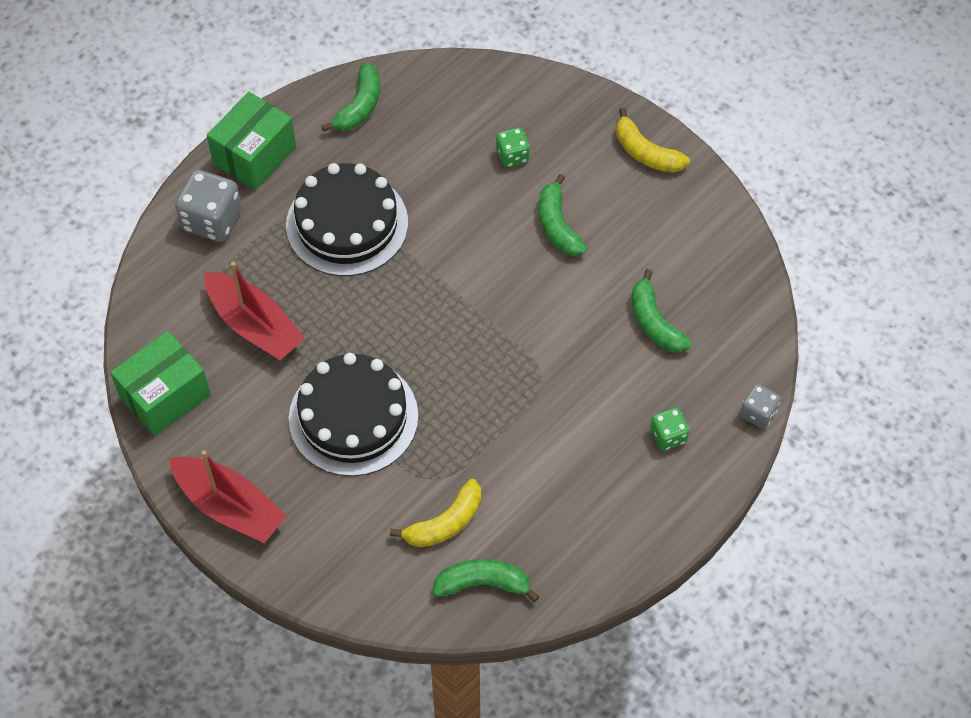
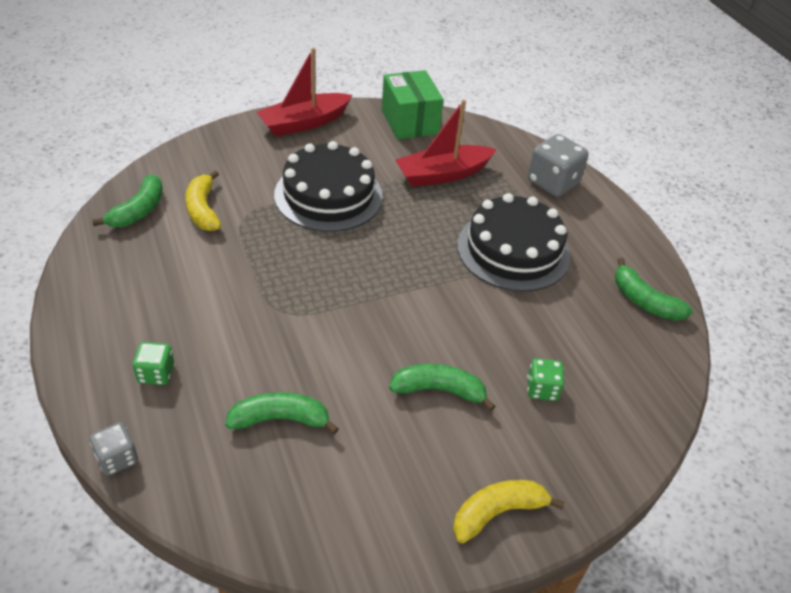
camera: 110 degrees right, 15 degrees down
(254, 155) = (609, 222): green box -> none

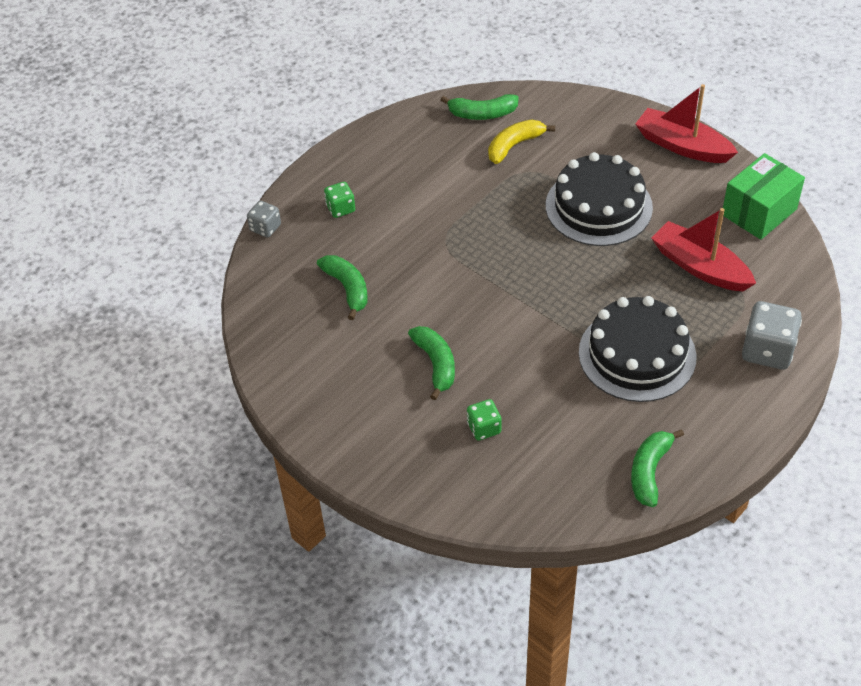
camera: 70 degrees right, 5 degrees up
(497, 512) = (348, 438): yellow banana -> none

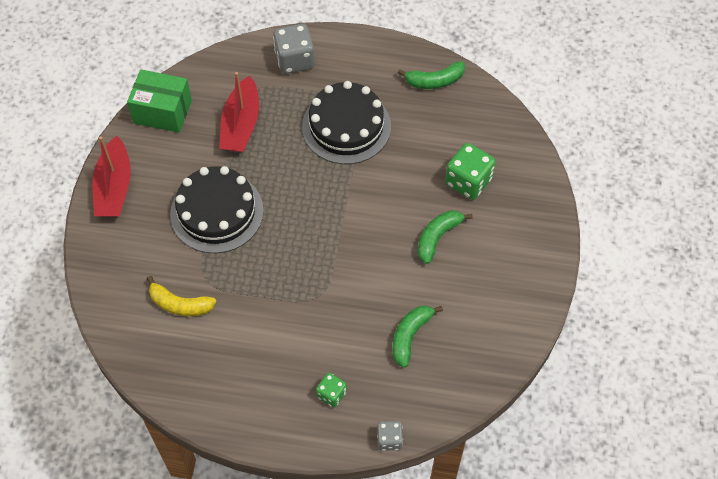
camera: 125 degrees left, 10 degrees up
(482, 114) = (153, 350): green banana -> none
(484, 428) = (468, 181): green dice -> green dice, size x1.74

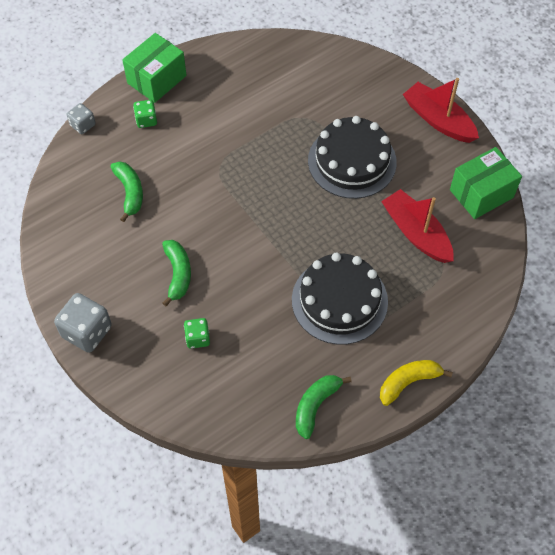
camera: 135 degrees right, 0 degrees up
(180, 304) = (301, 92): yellow banana -> yellow banana (408, 382)
(281, 430) = (157, 79): none -> green box
(294, 60) = (446, 320): grey dice -> grey dice (87, 332)
(468, 181) = (197, 338): green dice -> green dice, size x0.57

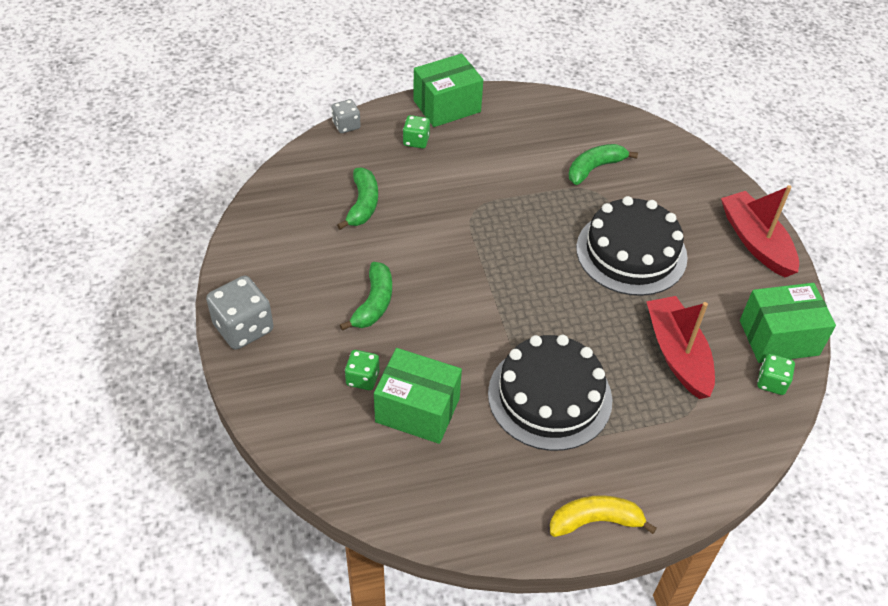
camera: 20 degrees right, 10 degrees down
(249, 347) = (417, 410): none -> green box
(315, 406) = (466, 505): green banana -> green banana (594, 168)
(488, 231) = (771, 382): none -> green dice

